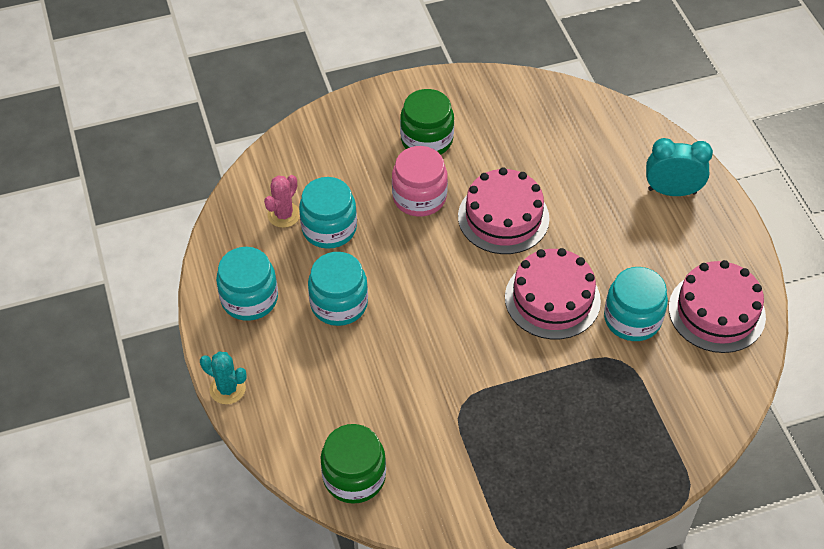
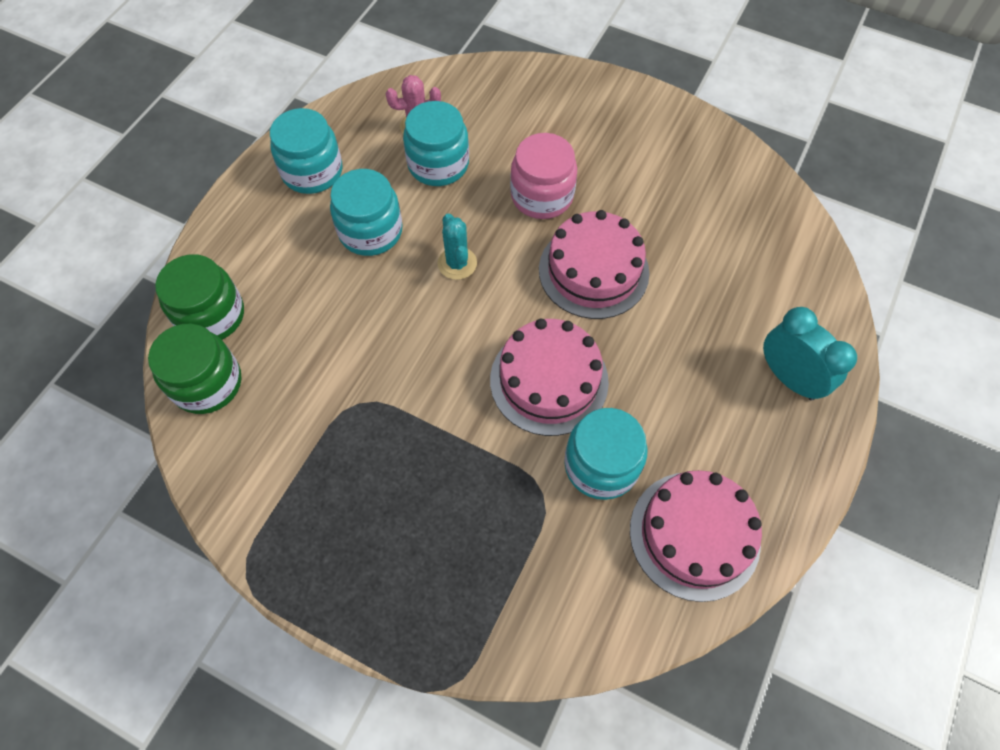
camera: 45 degrees right, 10 degrees up
(227, 389) = (211, 228): turquoise cactus -> turquoise cactus (457, 263)
(426, 139) = (607, 152): green jar -> green jar (211, 315)

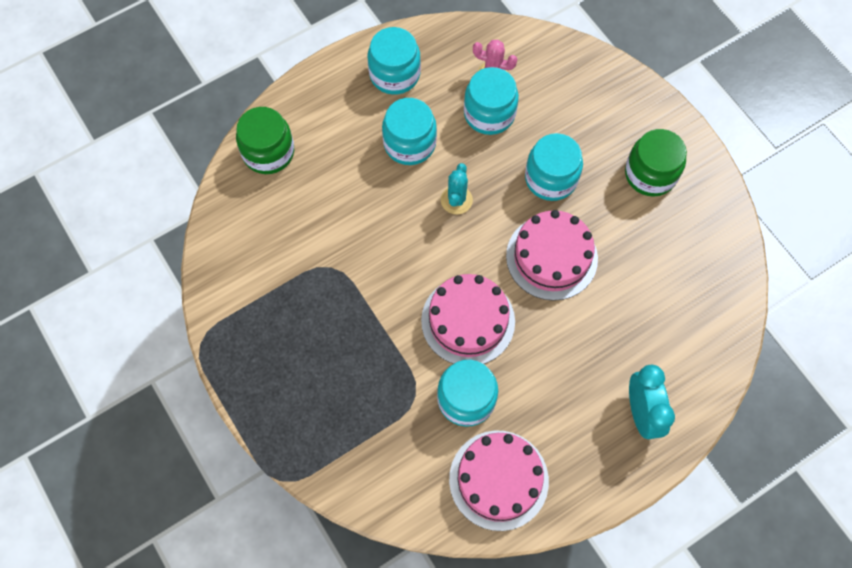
camera: 30 degrees right, 5 degrees up
(207, 383) = (241, 200): green jar -> green jar (650, 174)
(542, 196) = (551, 178): pink jar -> turquoise jar

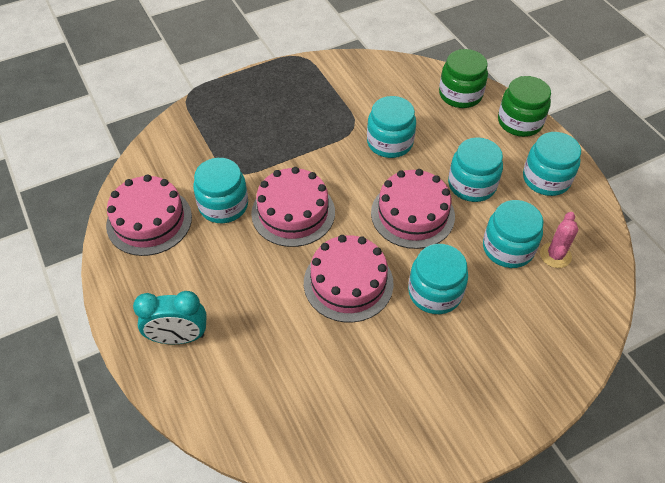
camera: 95 degrees right, 15 degrees down
(353, 226) = (389, 142): none -> turquoise jar
(456, 200) = (412, 214): turquoise cactus -> pink cake
(650, 174) = (439, 388): green jar -> green jar (519, 122)

